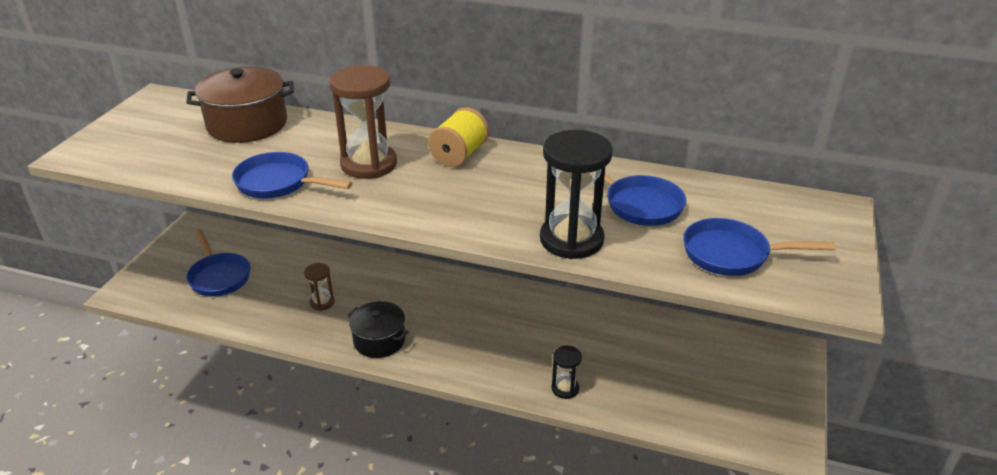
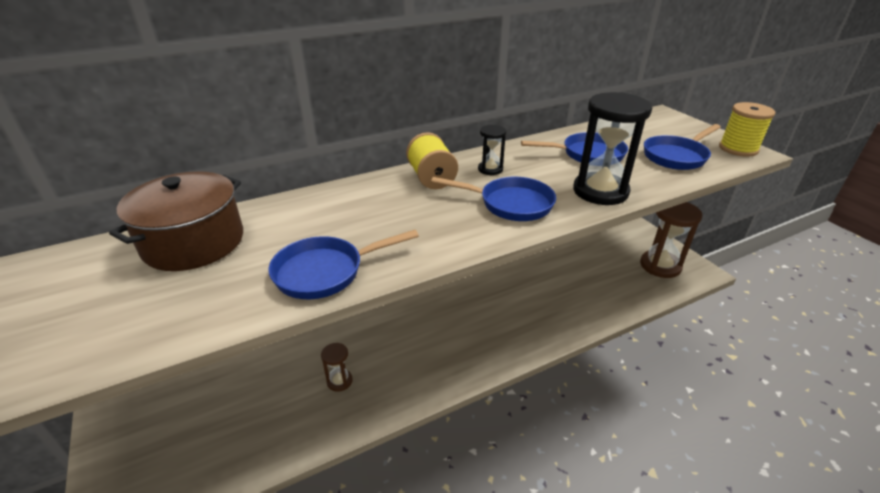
camera: 45 degrees left, 0 degrees up
(219, 276) = (205, 429): blue pan -> blue pan (510, 204)
(369, 164) = (377, 216): brown hourglass -> brown hourglass (660, 266)
(379, 340) = (426, 376): black pot -> none
(565, 388) = (576, 319): black hourglass -> black hourglass (490, 169)
(833, 287) = (738, 149): none -> yellow spool

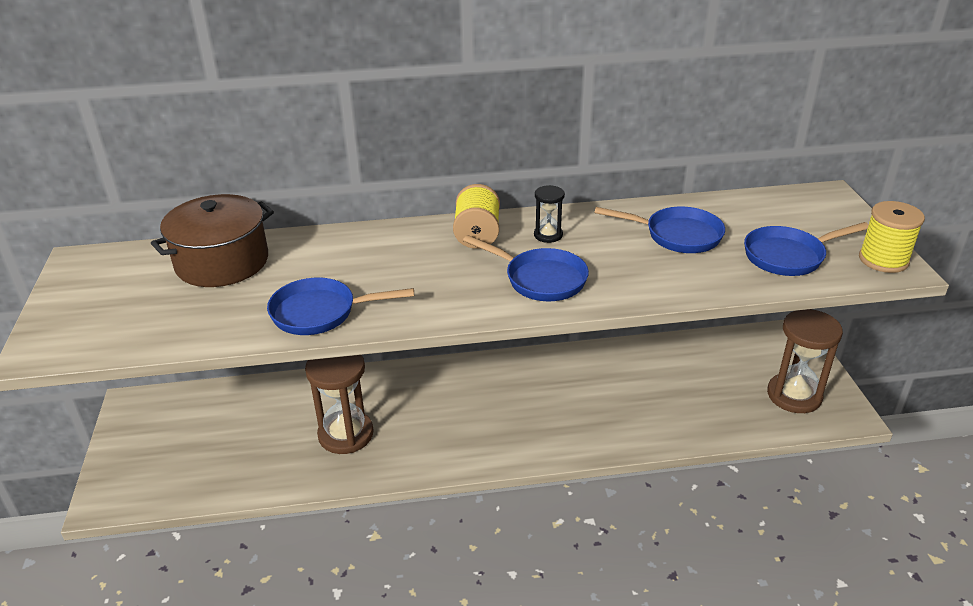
camera: 20 degrees right, 0 degrees up
(339, 381) = (346, 434): brown hourglass -> brown hourglass, size x2.01
(600, 191) = (652, 283): black hourglass -> none

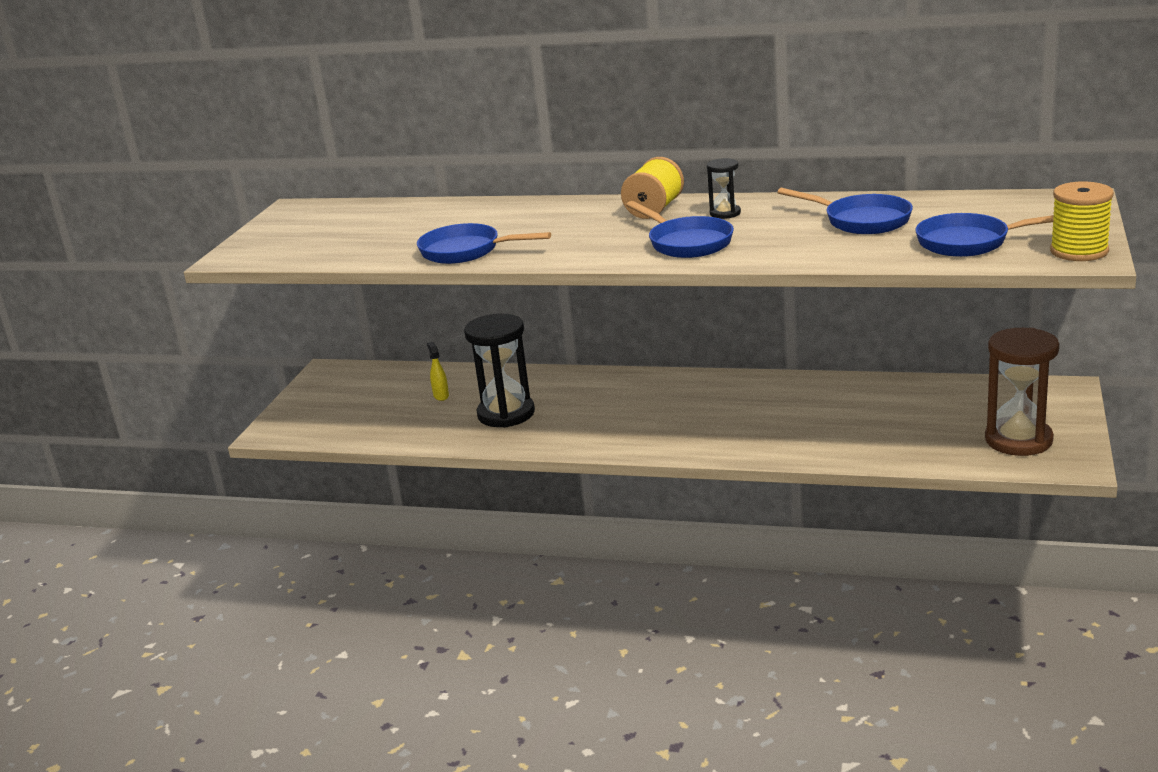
camera: 25 degrees right, 10 degrees down
(222, 262) = (408, 215): brown pot -> none
(269, 420) = (441, 396): none -> yellow spray bottle
(346, 434) = (506, 414): brown hourglass -> black hourglass

